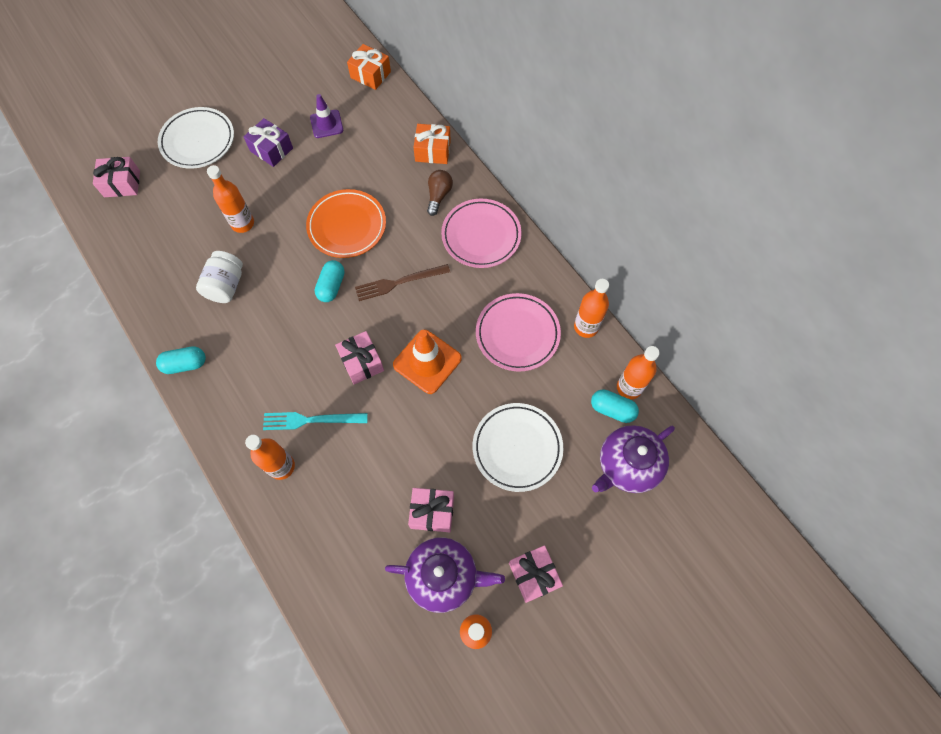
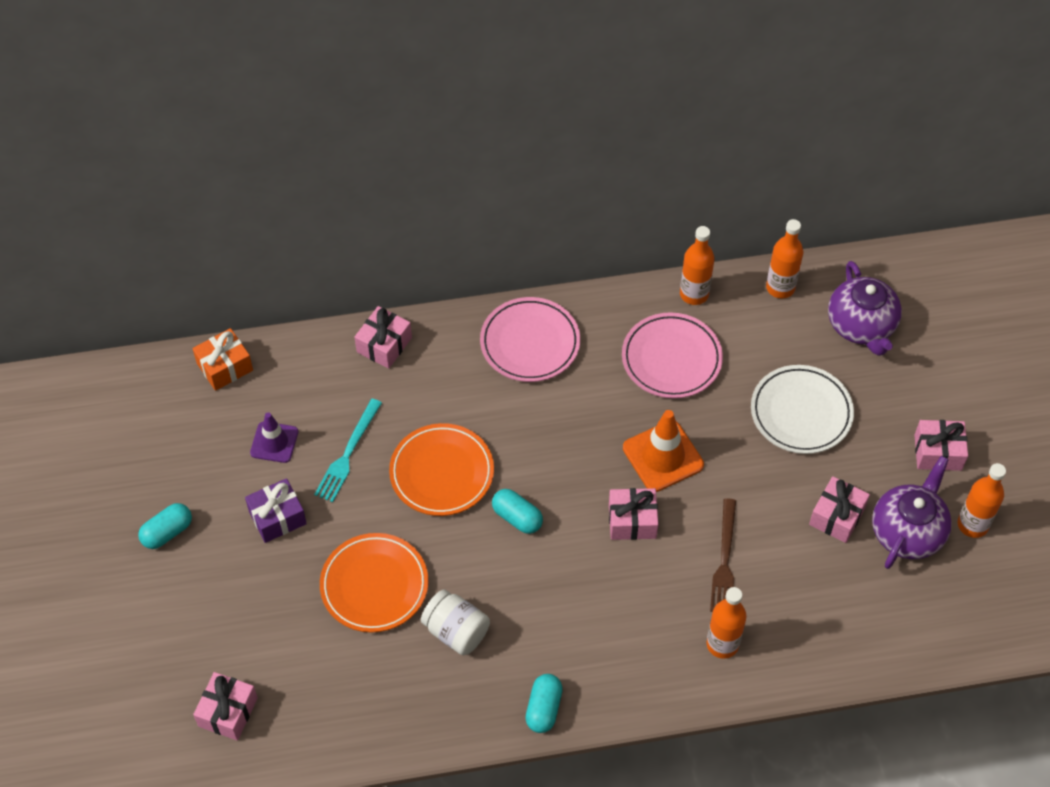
camera: 65 degrees left, 10 degrees down
(198, 141) = (211, 599): white plate -> none
(243, 223) = (374, 585): orange bottle -> orange plate
(311, 420) = (680, 596): turquoise fork -> turquoise fork (348, 453)
(399, 282) = (548, 447): brown fork -> brown fork (724, 560)
(432, 151) = (384, 345): orange gift -> pink gift
(438, 196) = (452, 363): brown light bulb -> none
(612, 409) = (797, 312): turquoise capsule -> turquoise capsule (167, 532)

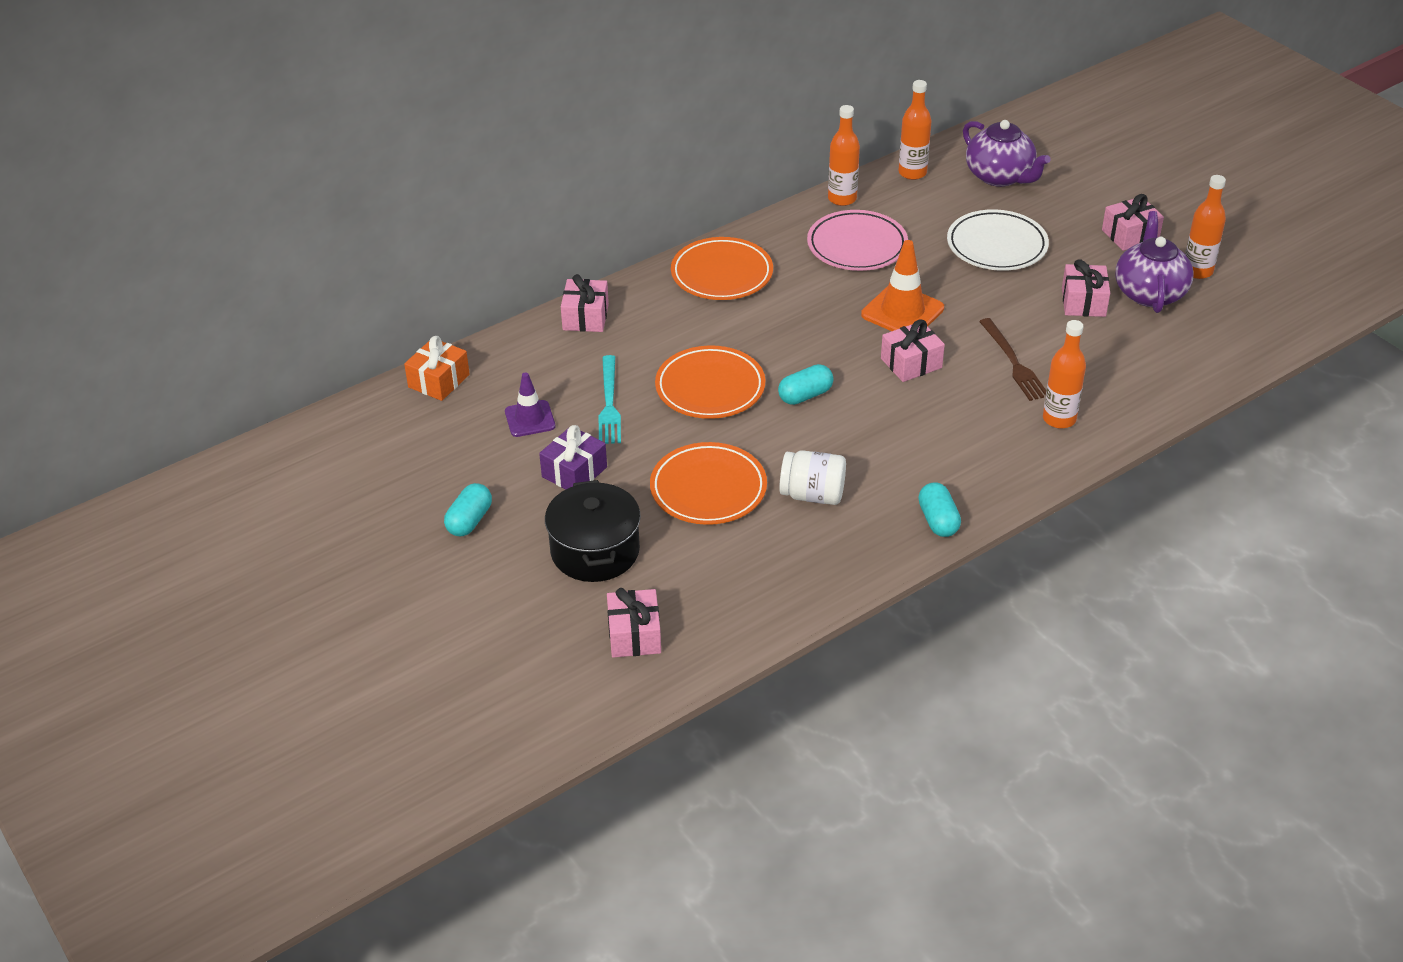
camera: 25 degrees left, 15 degrees down
(246, 610) = (595, 551): none -> black pot
(517, 517) = (805, 395): turquoise capsule -> turquoise capsule turned 45 degrees counterclockwise
(530, 343) = (722, 274): pink plate -> orange plate

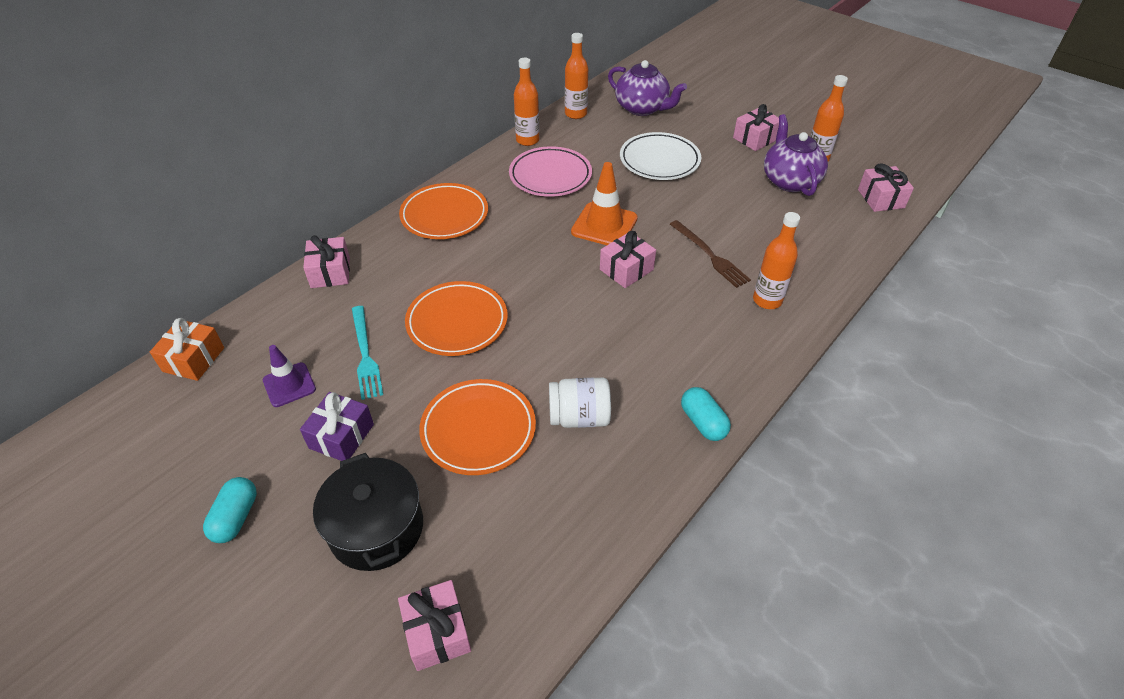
camera: 15 degrees left, 5 degrees up
(805, 395) = (544, 315): turquoise capsule -> none
(1083, 302) = (743, 196): pink gift -> pink gift (880, 199)

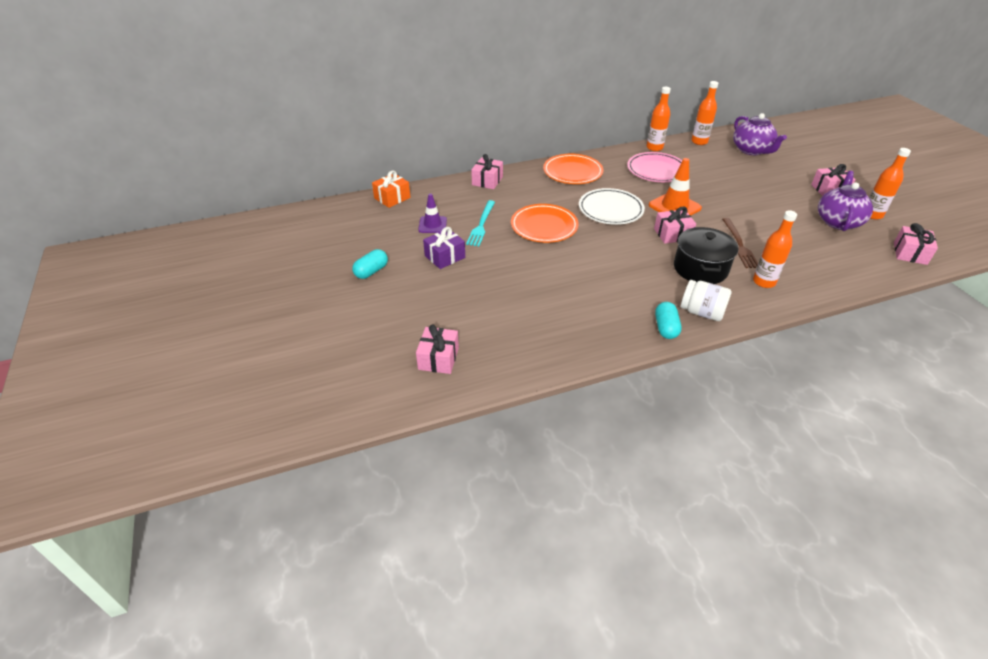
camera: 30 degrees right, 5 degrees down
(376, 528) = (437, 303): black pot -> black pot (700, 268)
(478, 430) = (521, 281): orange plate -> none
(579, 417) = (586, 296): white jar -> white jar (702, 312)
(659, 160) = (742, 183): white plate -> white plate (610, 210)

